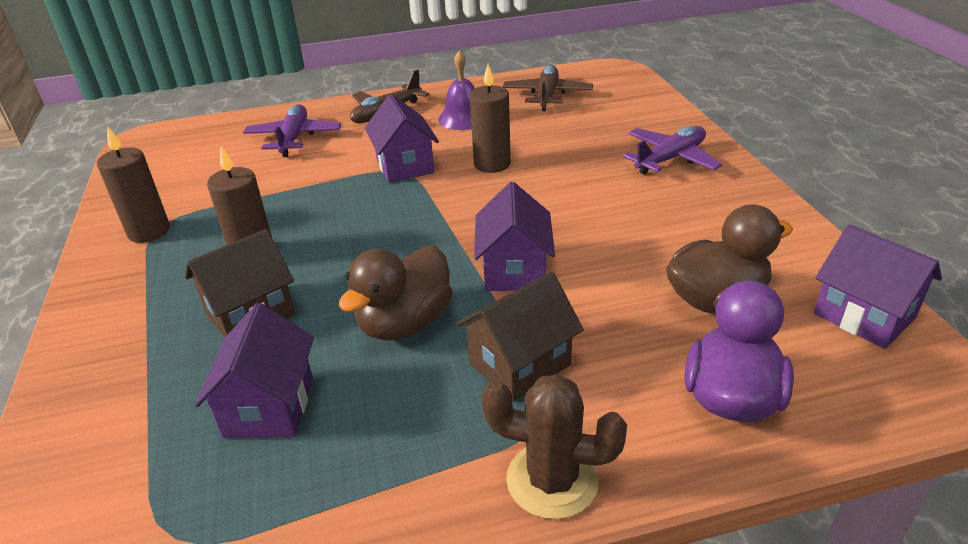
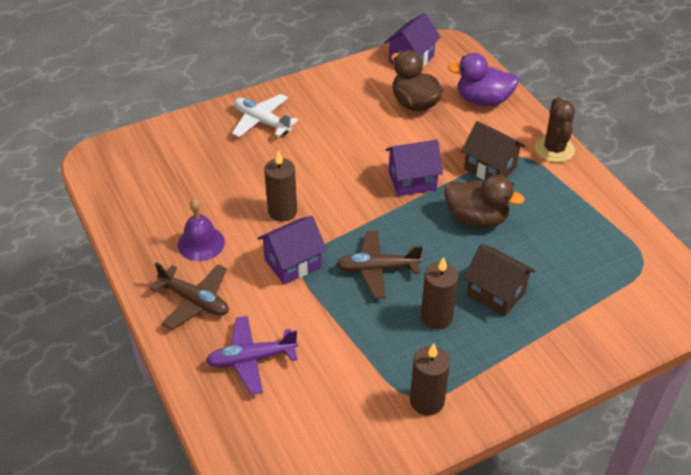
camera: 105 degrees left, 10 degrees up
(269, 407) = (560, 256): purple house -> none
(547, 96) = (152, 195): brown plane -> brown plane (377, 269)
(670, 159) = (262, 122): purple plane -> white plane

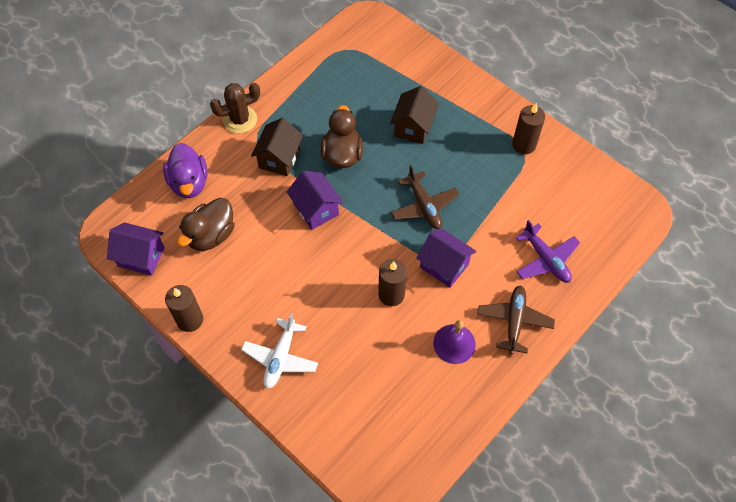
camera: 110 degrees left, 15 degrees up
(436, 317) = (451, 157): brown candle -> brown candle (190, 320)

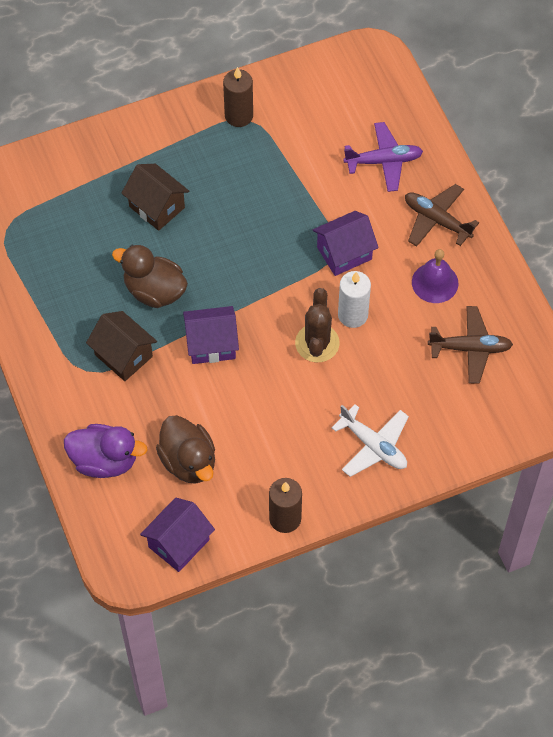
camera: 65 degrees left, 0 degrees up
(240, 120) = (45, 376): brown cactus -> brown cactus (317, 343)
(391, 294) = (352, 315): brown candle -> white candle
(424, 206) = (263, 240): brown plane -> brown plane (470, 348)

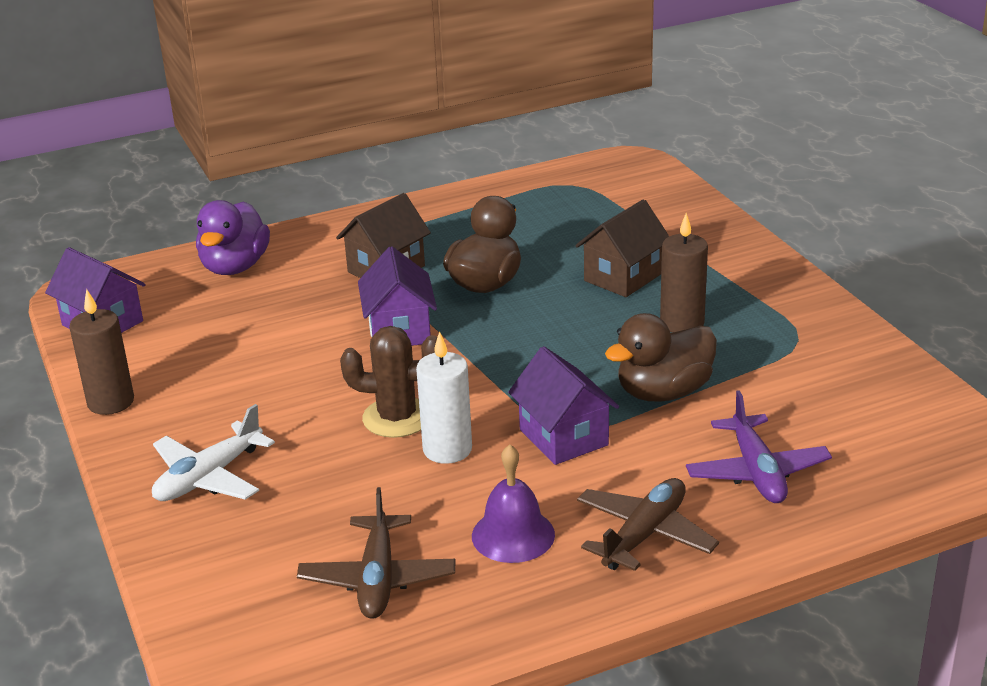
camera: 90 degrees right, 30 degrees down
(188, 461) = (220, 323): brown duck -> brown duck (663, 392)
(239, 116) = (803, 331): brown candle -> brown candle (682, 323)

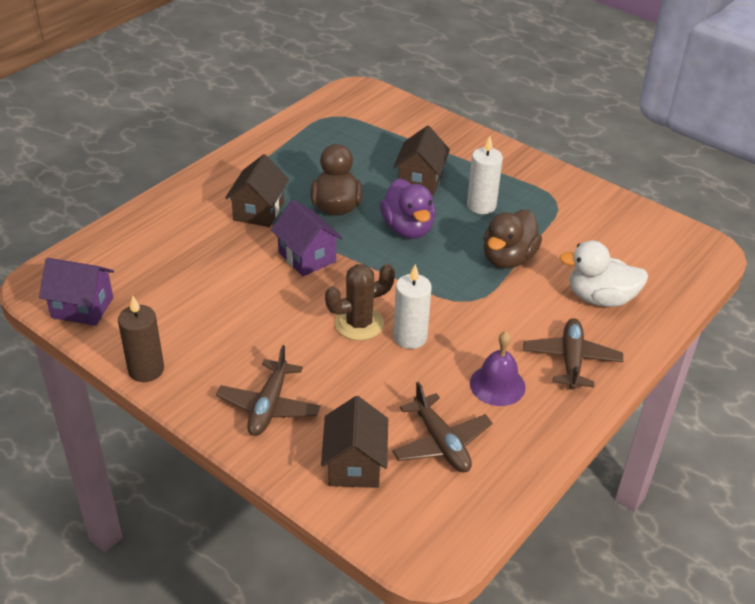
camera: 30 degrees left, 10 degrees up
(209, 477) = (269, 406): white plane -> brown plane
(235, 267) = (146, 235): purple duck -> purple duck (408, 228)
(249, 570) = (354, 465): none -> brown house
(563, 437) = (474, 307): purple house -> none
(682, 323) = (481, 206): brown candle -> white candle
(756, 472) = (600, 298): purple plane -> white duck

